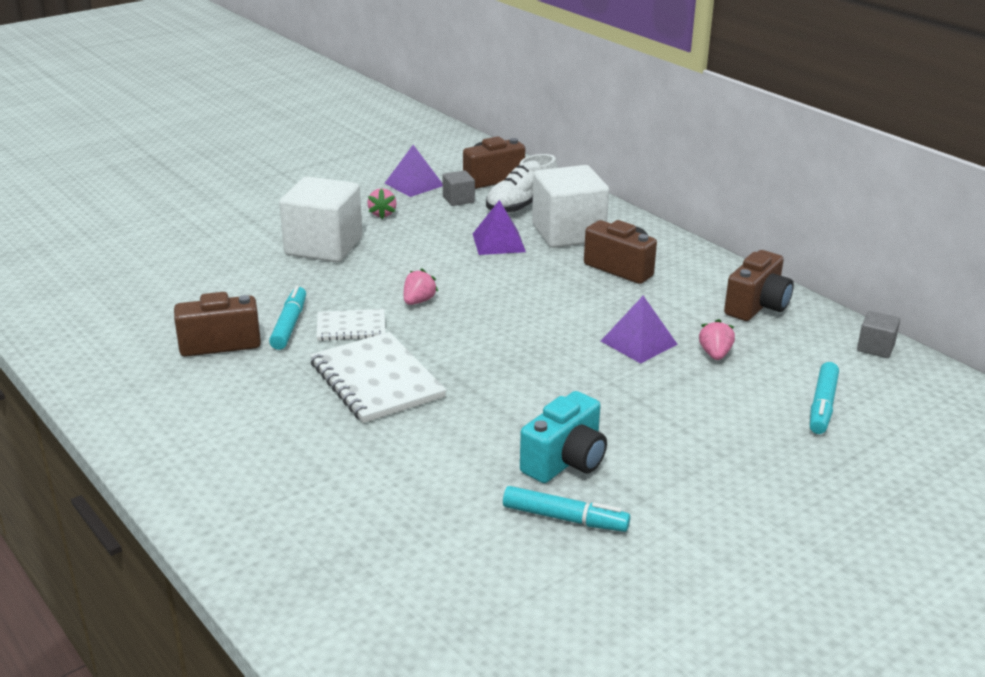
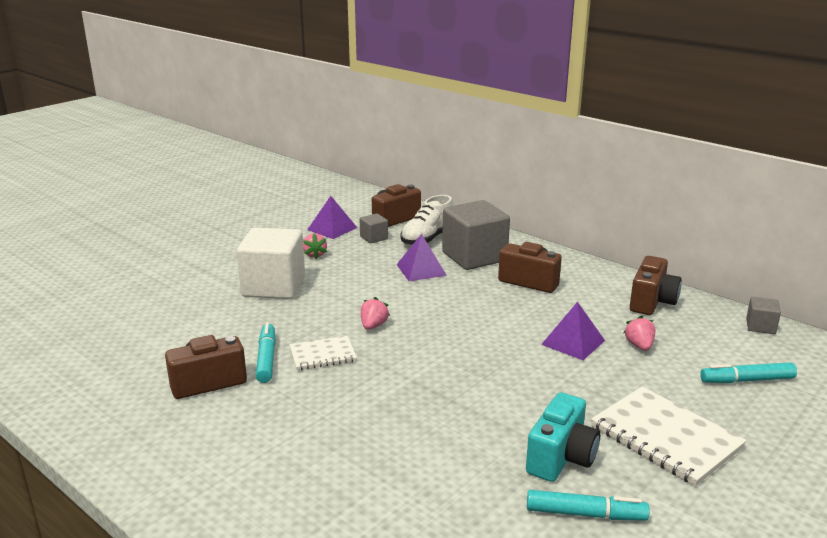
camera: 10 degrees left, 5 degrees down
(376, 380) = (363, 401): white notebook -> white notebook (665, 437)
(568, 233) = (474, 257): white cube -> grey cube
(822, 405) = (746, 380): turquoise marker -> turquoise marker turned 75 degrees clockwise

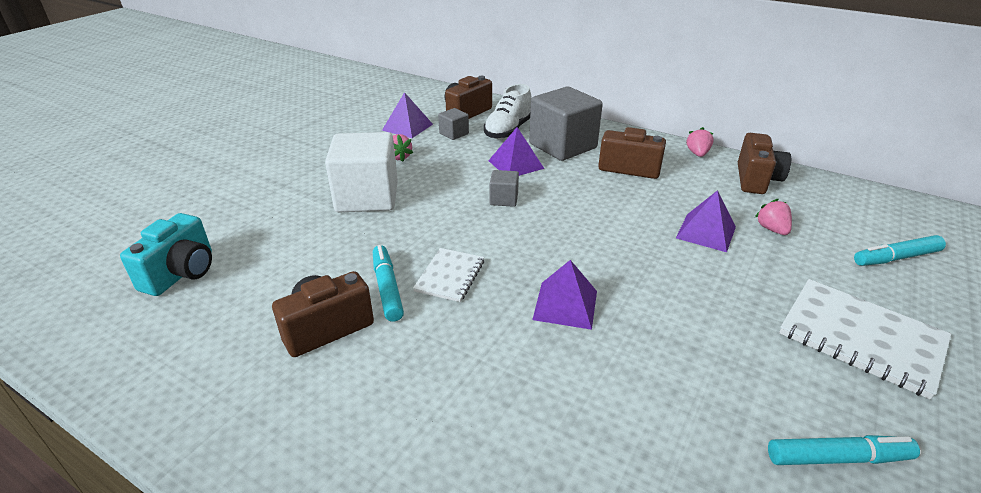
camera: 10 degrees left, 10 degrees up
(323, 355) = (450, 276): white notebook -> white notebook turned 45 degrees counterclockwise
(373, 326) = (492, 234): pink strawberry -> pink strawberry (697, 154)
(413, 386) = (565, 305): none -> purple pyramid
(561, 458) = (769, 381): turquoise camera -> turquoise camera (181, 273)
(760, 326) = (870, 196): grey cube -> grey cube (504, 199)

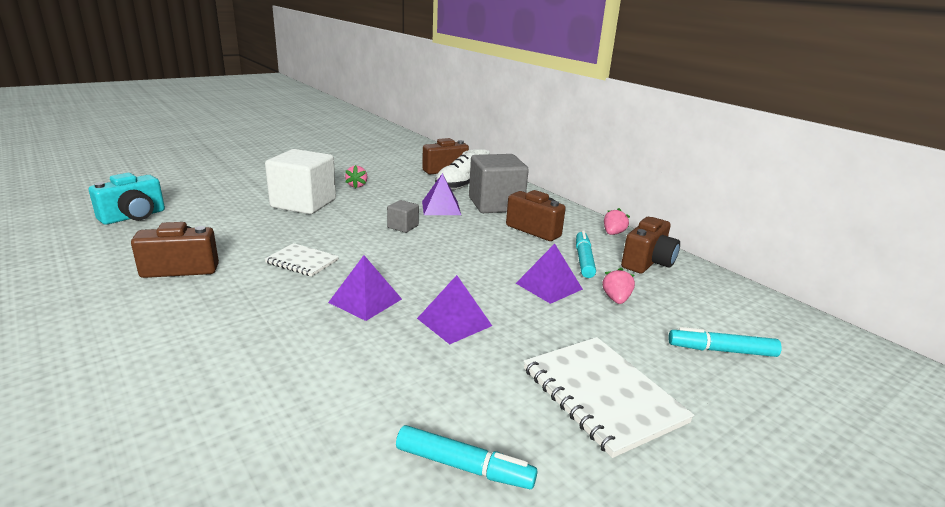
camera: 20 degrees right, 10 degrees down
(387, 288) = (250, 257): turquoise marker -> turquoise marker (584, 260)
(407, 127) = (386, 169): purple pyramid -> purple pyramid (454, 322)
(450, 276) = (302, 261): white notebook -> white notebook turned 75 degrees clockwise
(454, 134) = (416, 180): grey cube -> none

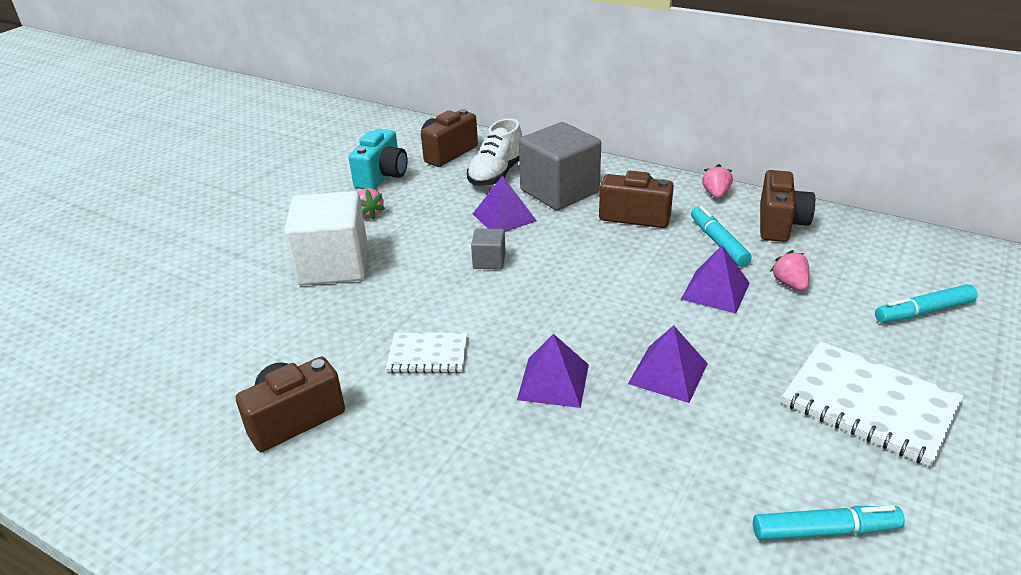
camera: 20 degrees left, 10 degrees up
(134, 217) = (131, 364): turquoise camera -> turquoise camera (382, 176)

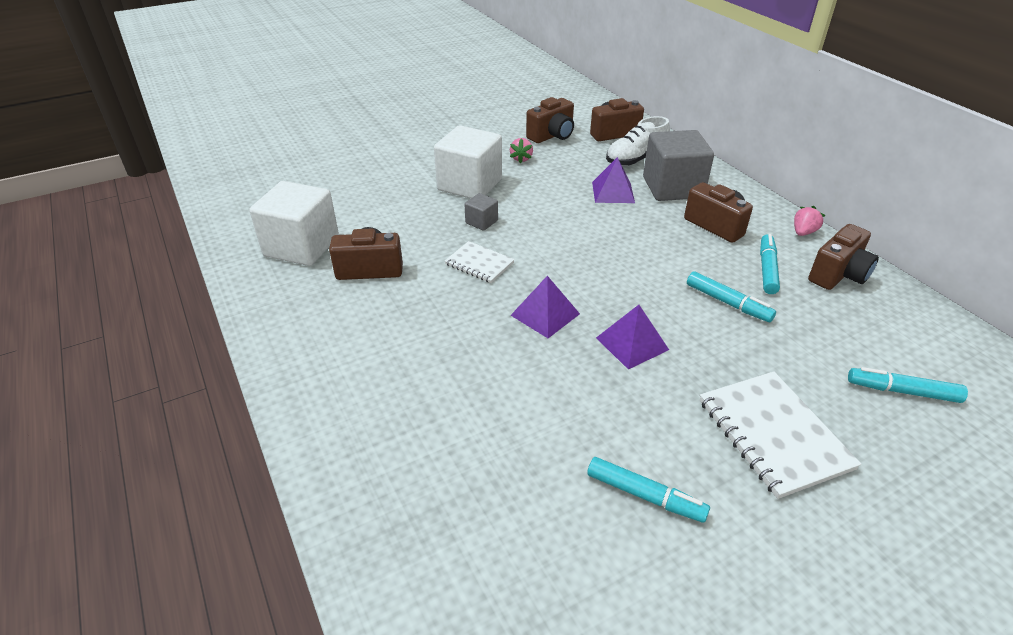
camera: 30 degrees right, 5 degrees up
(169, 430) = (302, 246): none -> white cube
(382, 176) = (552, 136): turquoise camera -> brown camera
(489, 261) = (574, 219): grey cube -> grey cube (481, 222)
(715, 291) = (728, 303): purple pyramid -> turquoise marker
(790, 284) = (798, 322): pink strawberry -> none

